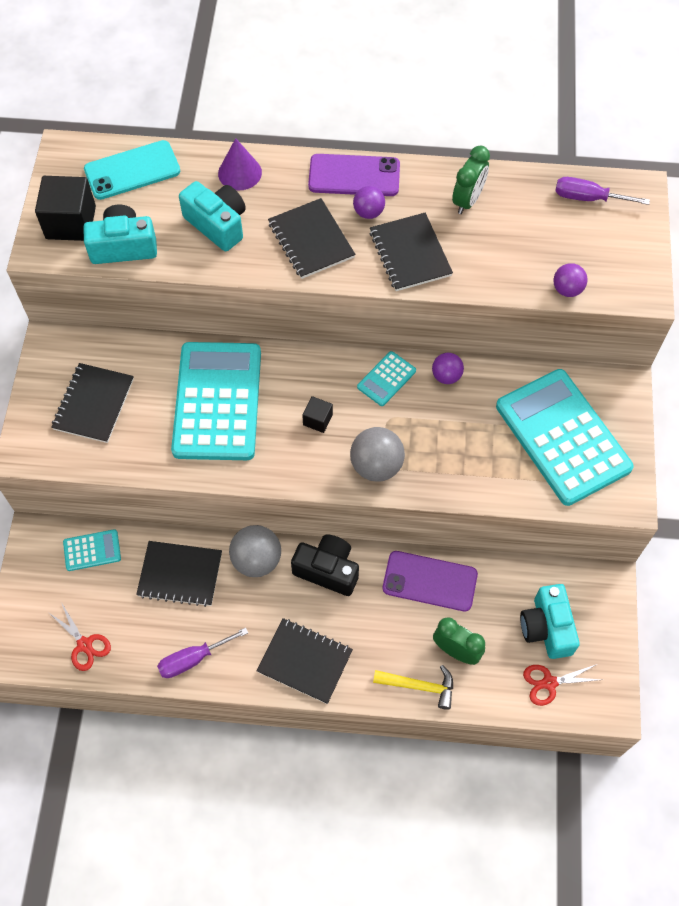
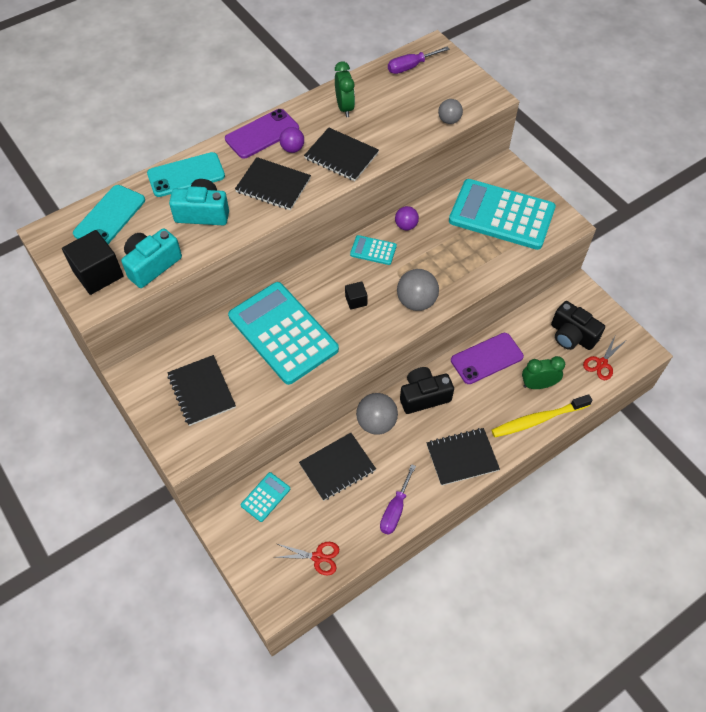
camera: 40 degrees left, 5 degrees down
(240, 173) = (186, 175): purple cone -> turquoise phone
(386, 379) = (373, 250): turquoise calculator -> turquoise calculator turned 105 degrees clockwise
(419, 686) = (538, 419): yellow hammer -> yellow toothbrush
(546, 628) = (572, 336): turquoise camera -> black camera
(567, 289) = (449, 120): purple ball -> grey ball

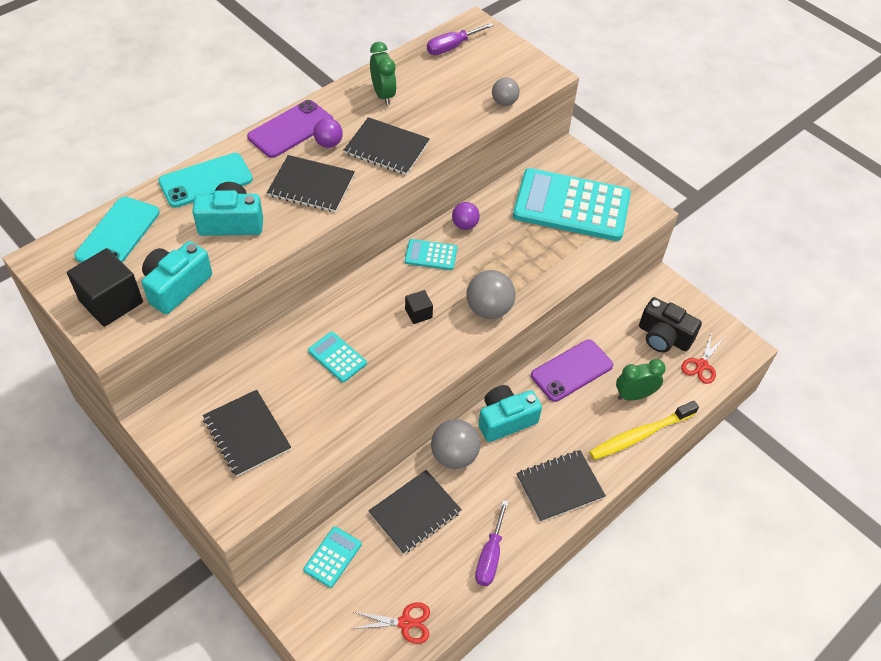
camera: 10 degrees left, 5 degrees down
(283, 333) = (337, 357): turquoise calculator -> turquoise calculator, size x0.43
(423, 396) = (505, 420): black camera -> turquoise camera

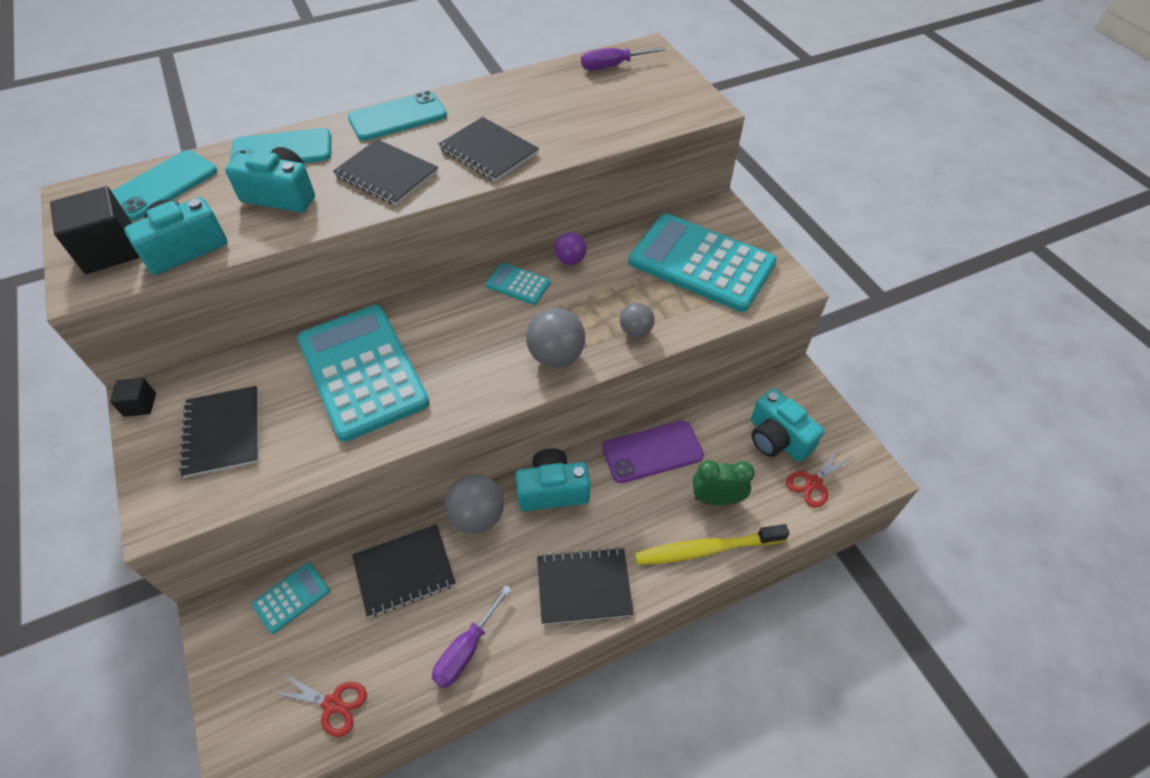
camera: 20 degrees right, 0 degrees up
(291, 129) = (397, 117): purple phone -> turquoise phone
(328, 143) = (429, 137): purple ball -> none
(337, 357) = (362, 371): turquoise calculator -> turquoise calculator, size x2.32
(383, 95) = (513, 100): green clock -> none
(418, 313) = (474, 343): black cube -> black cube (140, 404)
(504, 102) = (644, 127): grey ball -> grey ball (635, 331)
(663, 337) = (777, 439): black camera -> turquoise camera

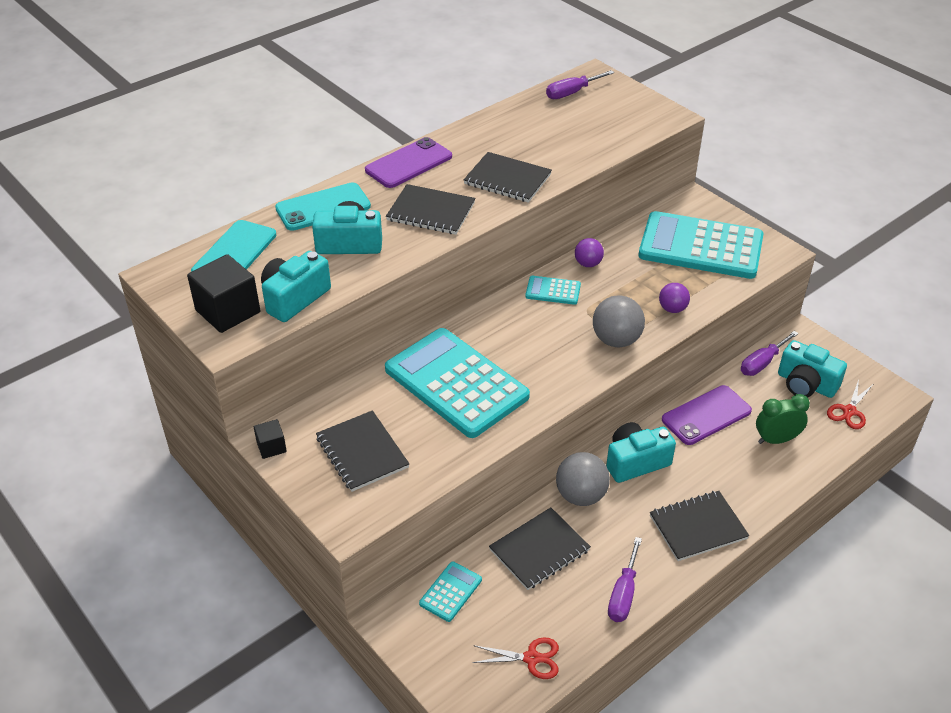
camera: 15 degrees left, 10 degrees down
(397, 117) = (408, 163): turquoise phone -> purple phone
(635, 331) = (672, 309): grey ball -> purple ball
(706, 549) = (785, 478): yellow toothbrush -> none
(739, 403) = (762, 363): none -> purple screwdriver

